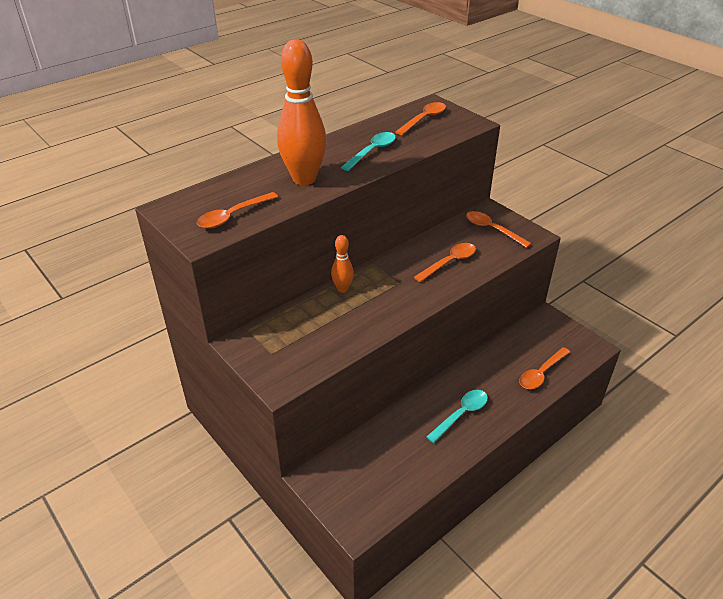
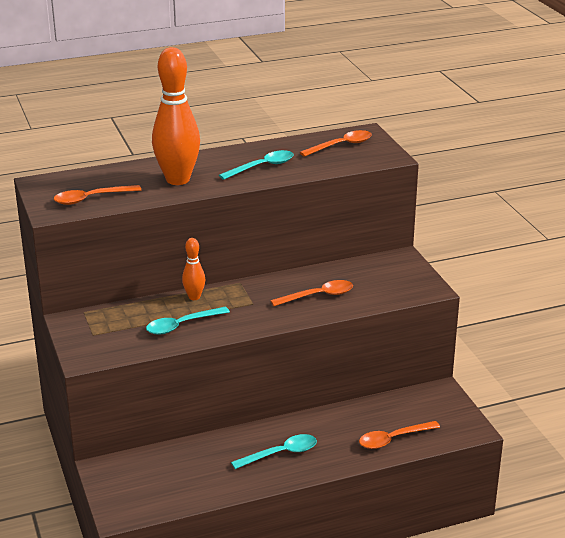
camera: 20 degrees right, 10 degrees down
(350, 322) = (182, 325): none -> turquoise spoon
(492, 229) = (389, 275): orange spoon -> none

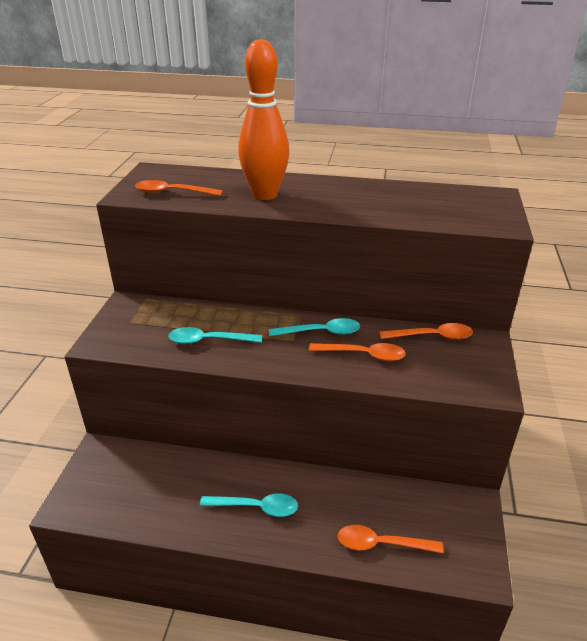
camera: 30 degrees right, 5 degrees up
(194, 297) = (247, 316): orange bowling pin -> none
(262, 167) = (356, 202): turquoise spoon -> turquoise spoon (321, 332)
(341, 145) = (458, 201): orange spoon -> orange spoon (432, 336)

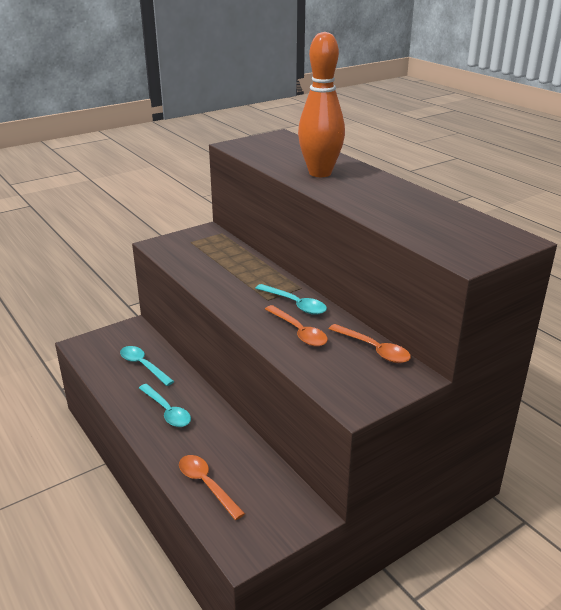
camera: 45 degrees right, 5 degrees down
(172, 192) = (263, 152): orange spoon -> none
(208, 340) = (216, 273): turquoise spoon -> turquoise spoon (143, 365)

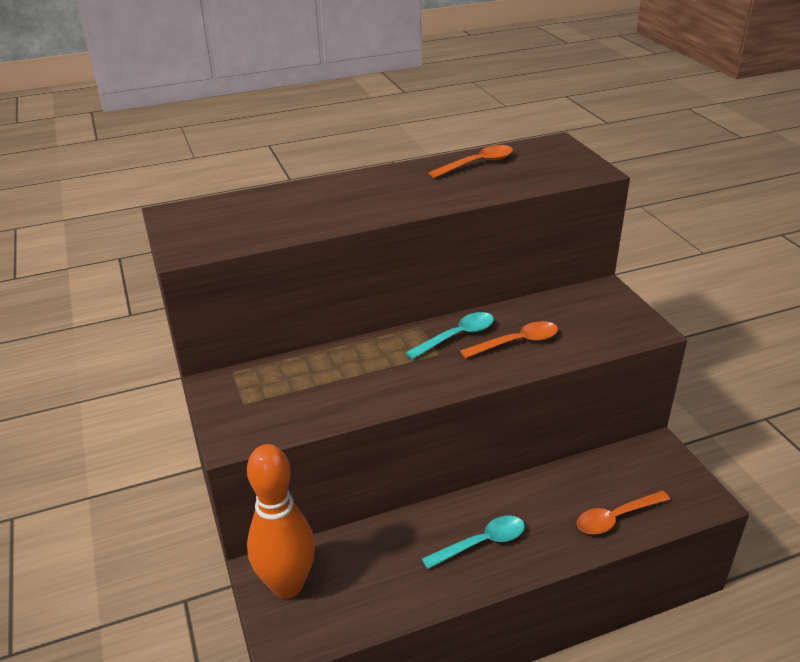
camera: 75 degrees left, 5 degrees up
(143, 365) = (372, 563): turquoise spoon -> none
(320, 173) = (342, 204): orange bowling pin -> orange bowling pin (287, 585)
(374, 349) = (559, 302): orange spoon -> orange spoon (477, 164)

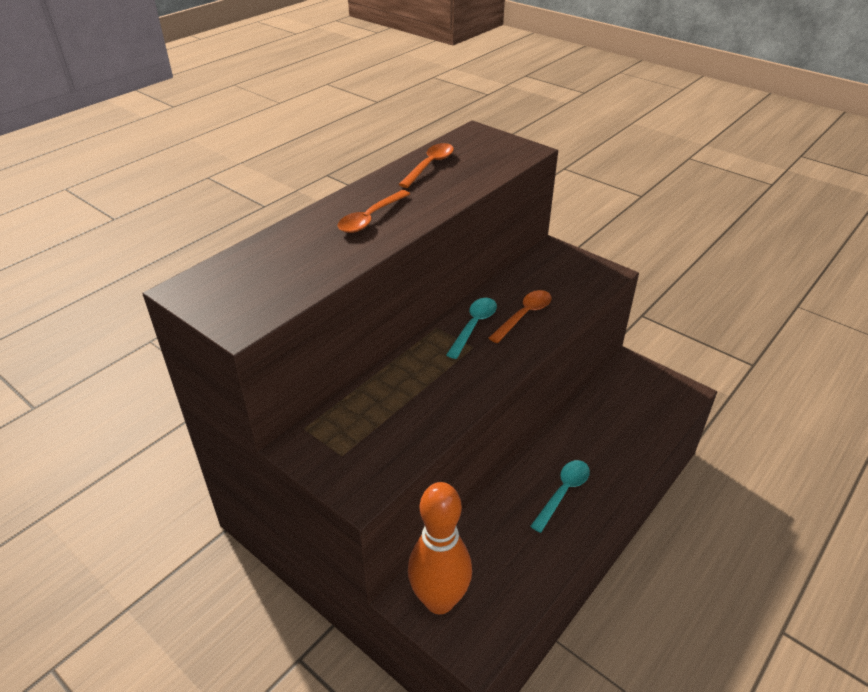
camera: 30 degrees left, 5 degrees up
(616, 518) = (639, 431): orange spoon -> orange spoon (370, 218)

